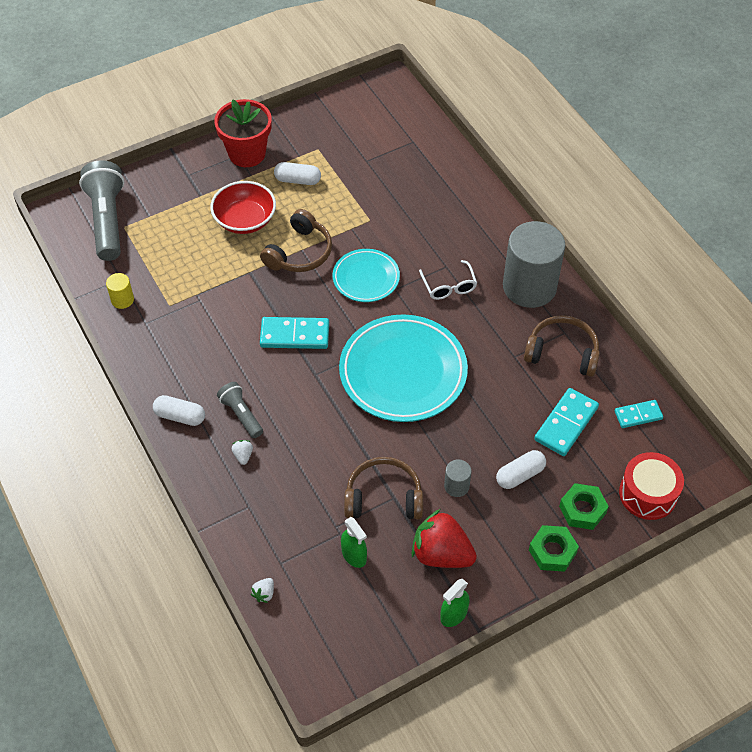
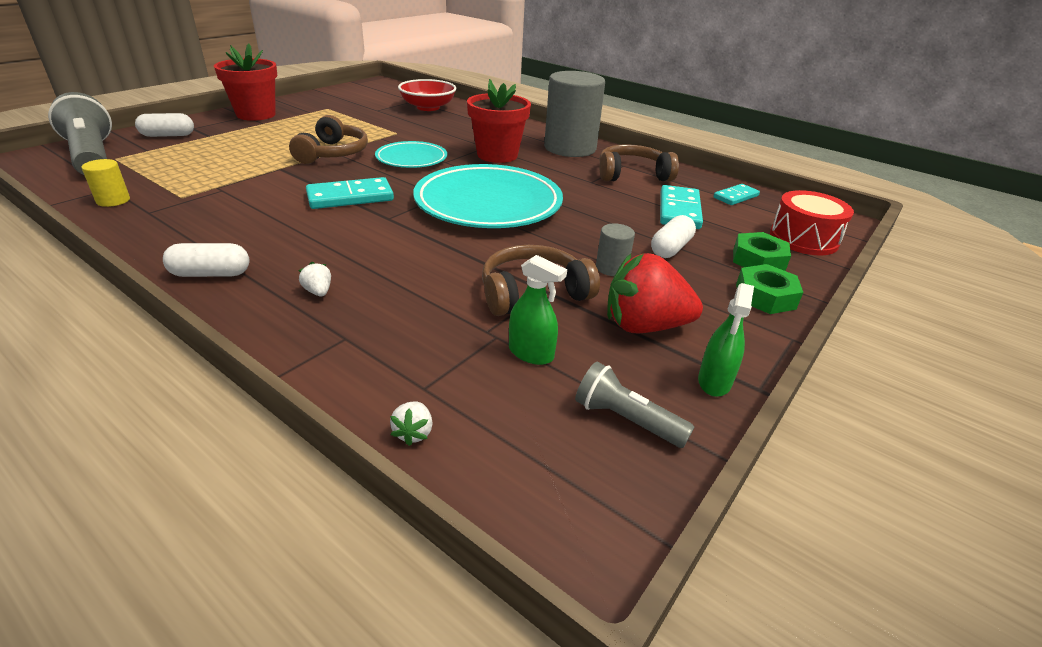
camera: 25 degrees left, 20 degrees down
(241, 415) = (303, 259): grey flashlight -> grey flashlight (626, 420)
(245, 220) = (264, 143): red bowl -> red bowl (428, 107)
(297, 180) = (314, 122): white capsule -> white capsule (168, 135)
(449, 286) = (497, 155): white glasses -> red flower pot

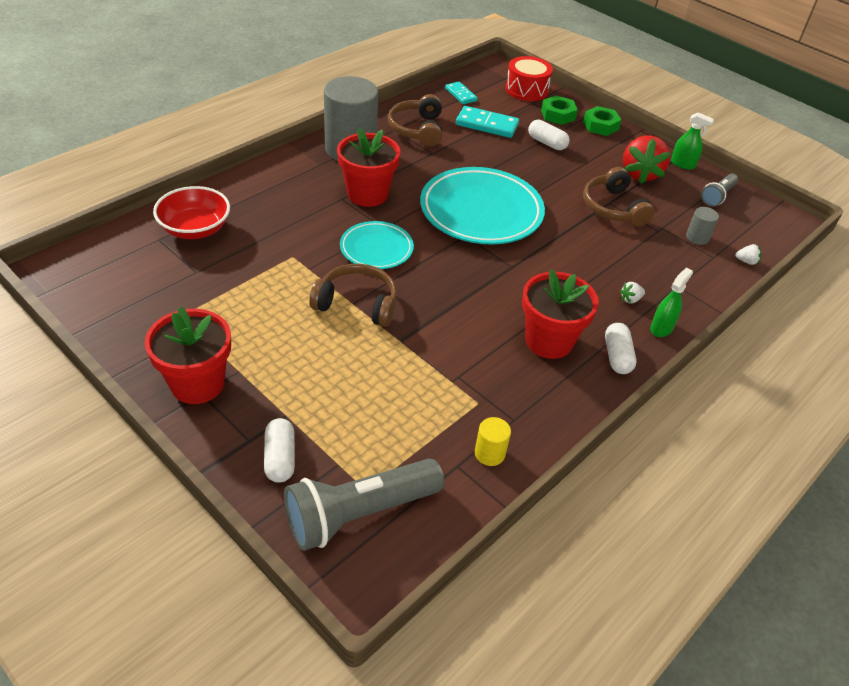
camera: 85 degrees left, 10 degrees up
(254, 233) = (549, 341): none -> red flower pot
(350, 197) = (472, 288): turquoise domino -> none
(531, 353) = (675, 217): green spray bottle -> green spray bottle (661, 328)
(611, 268) = (577, 172): grey cylinder -> grey cylinder (697, 237)

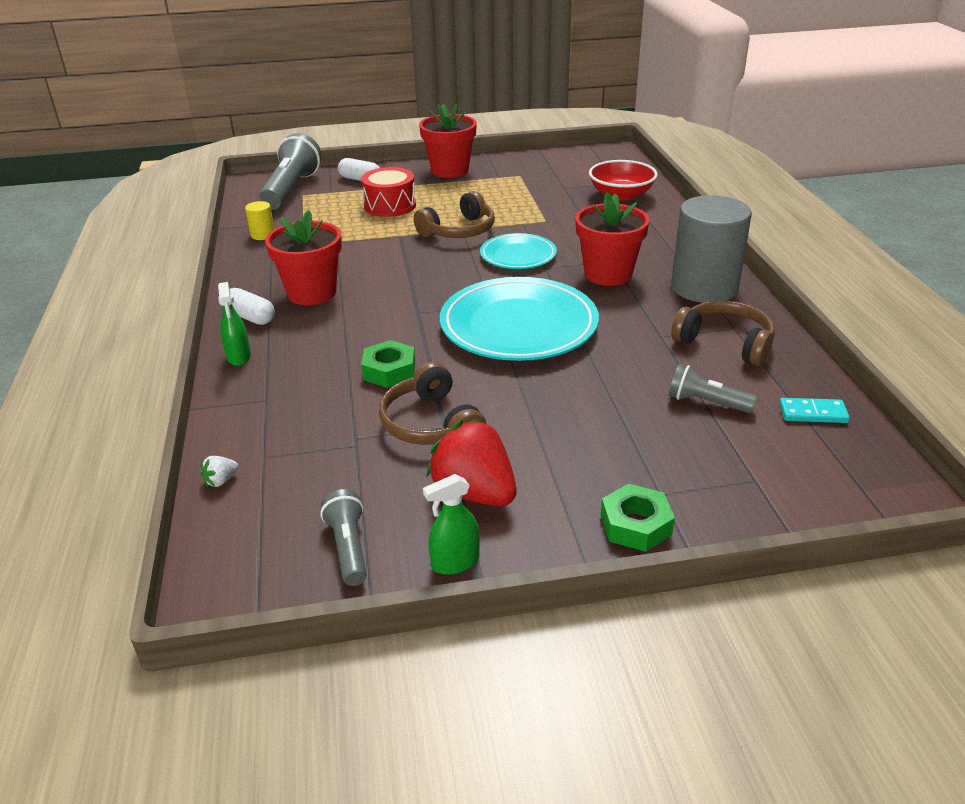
camera: 130 degrees right, 10 degrees down
(487, 125) = (706, 403): turquoise domino -> grey flashlight
(526, 90) = (805, 493): red drum -> red drum (390, 205)
(547, 143) = (622, 438): white capsule -> none
(558, 115) = (699, 490): green nut -> green nut (389, 371)
(613, 208) = (431, 424): brown headphones -> brown headphones turned 135 degrees counterclockwise
(630, 299) = (292, 358): white strawberry -> none
(697, 237) = (305, 464): grey cylinder -> none

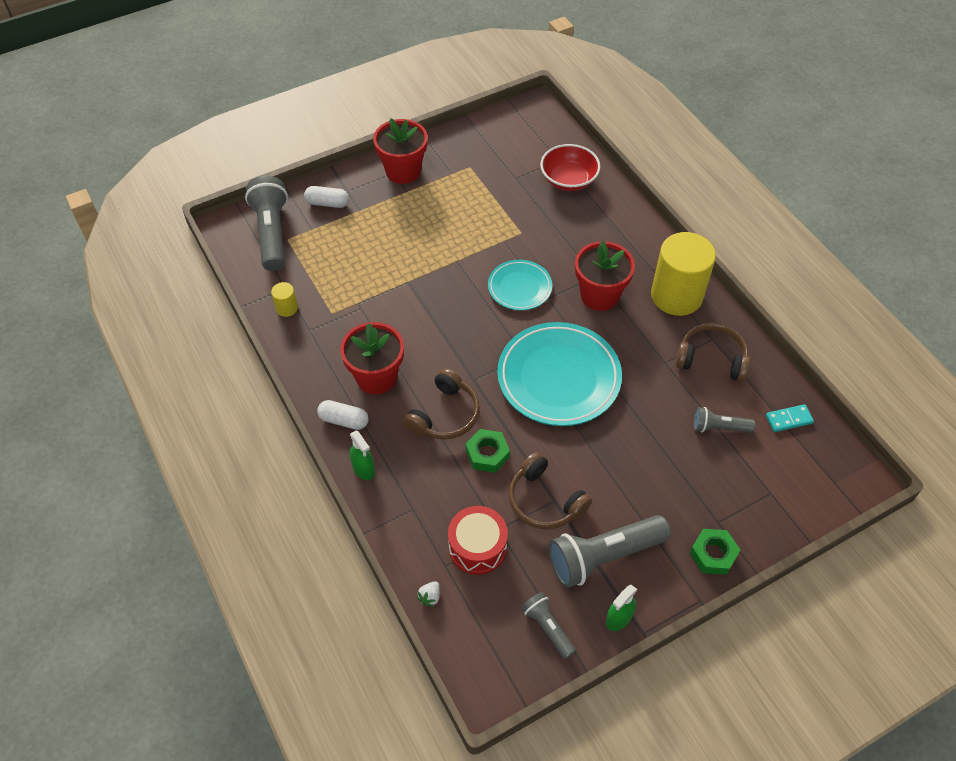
camera: 20 degrees left, 20 degrees up
(390, 205) = (377, 239): red drum -> red drum (477, 547)
(459, 231) = (455, 263): brown headphones -> brown headphones (445, 415)
(474, 493) = (604, 557): red strawberry -> grey flashlight
(704, 287) = (676, 296): grey cylinder -> yellow cylinder

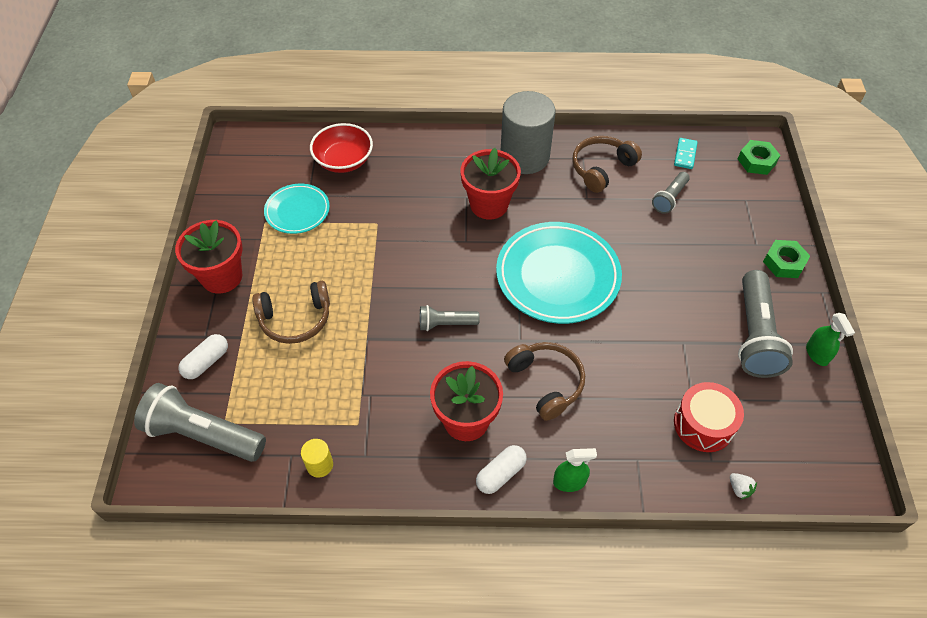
camera: 60 degrees left, 0 degrees up
(487, 454) = (608, 369): green nut -> green nut (756, 161)
(519, 287) = (439, 255): turquoise plate -> turquoise plate (297, 211)
(544, 501) = (680, 349): brown headphones -> brown headphones (295, 319)
(547, 628) = (806, 409): grey flashlight -> grey flashlight (446, 324)
(676, 296) = (524, 156): yellow cylinder -> grey cylinder

